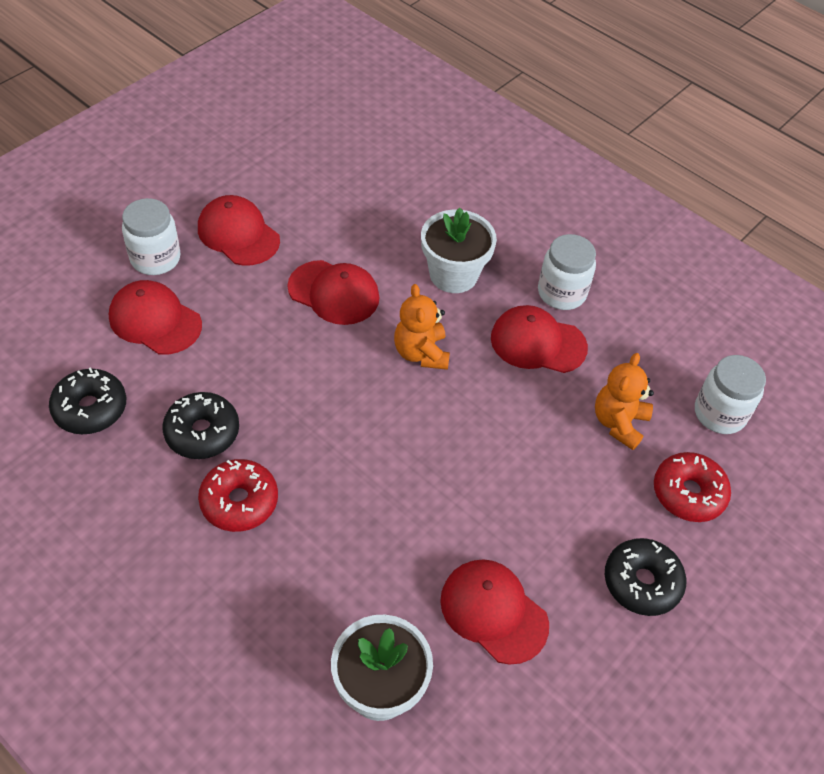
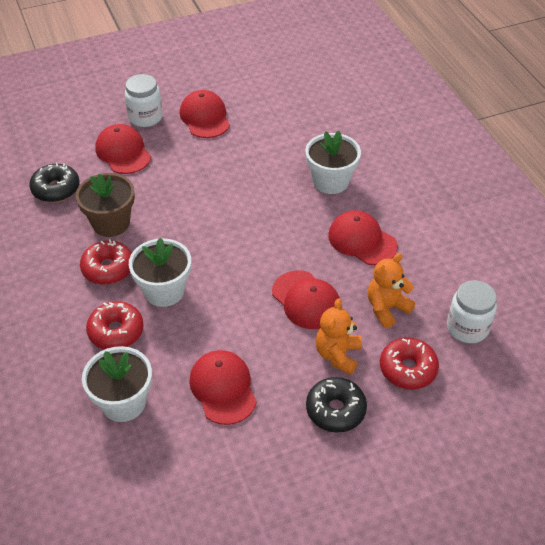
camera: 30 degrees right, 5 degrees down
(202, 432) = (111, 223): black donut -> brown flower pot
(307, 590) = (116, 331): none -> red donut
(334, 293) = (243, 169): red cap -> red cap (306, 300)
(336, 505) = (164, 291): none -> white flower pot
(421, 353) = (277, 222): orange teddy bear -> orange teddy bear (337, 355)
(561, 293) = (400, 215): white jar -> none

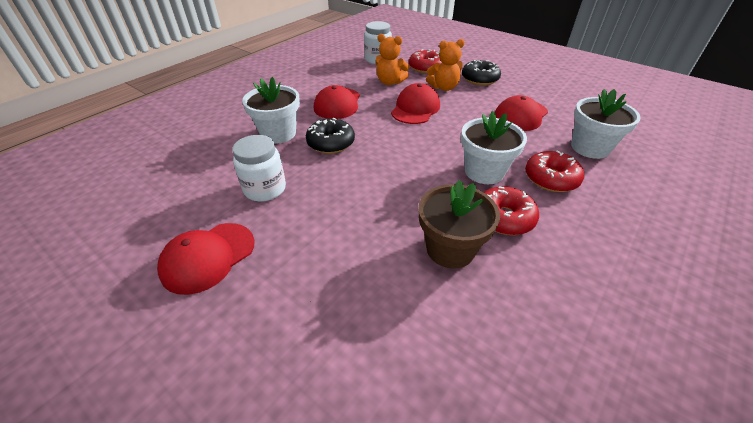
camera: 120 degrees left, 5 degrees down
(56, 189) = (451, 346): black donut -> black donut (331, 143)
(123, 152) = (325, 309): red cap -> none
(145, 117) = (231, 327): white jar -> white jar (265, 189)

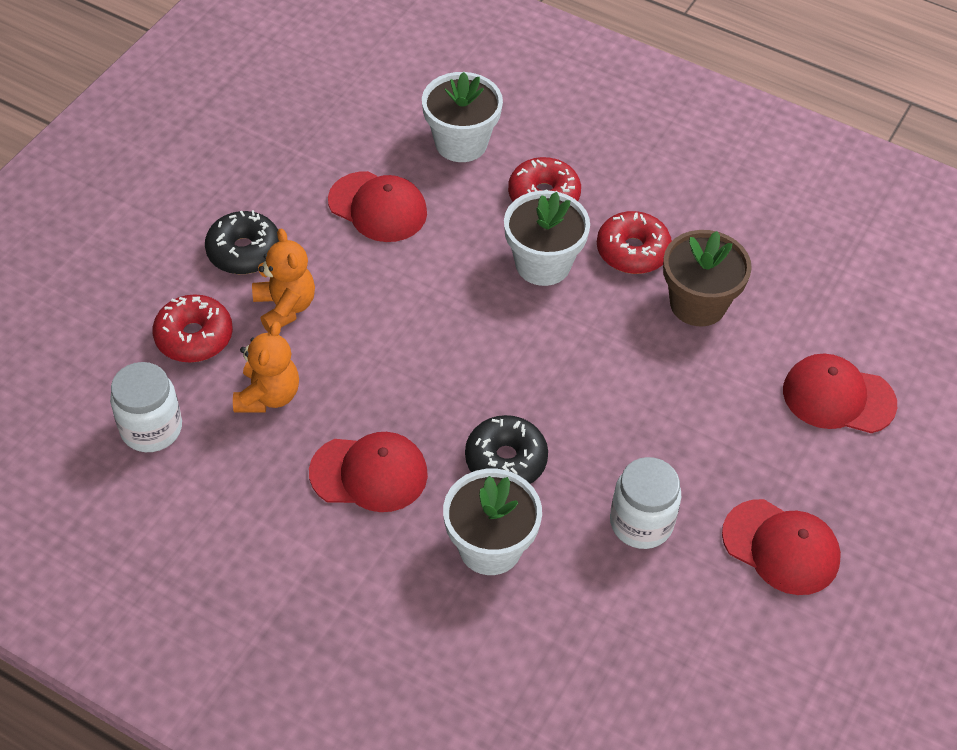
camera: 100 degrees left, 10 degrees up
(415, 108) = (373, 349): red cap -> red cap (838, 397)

